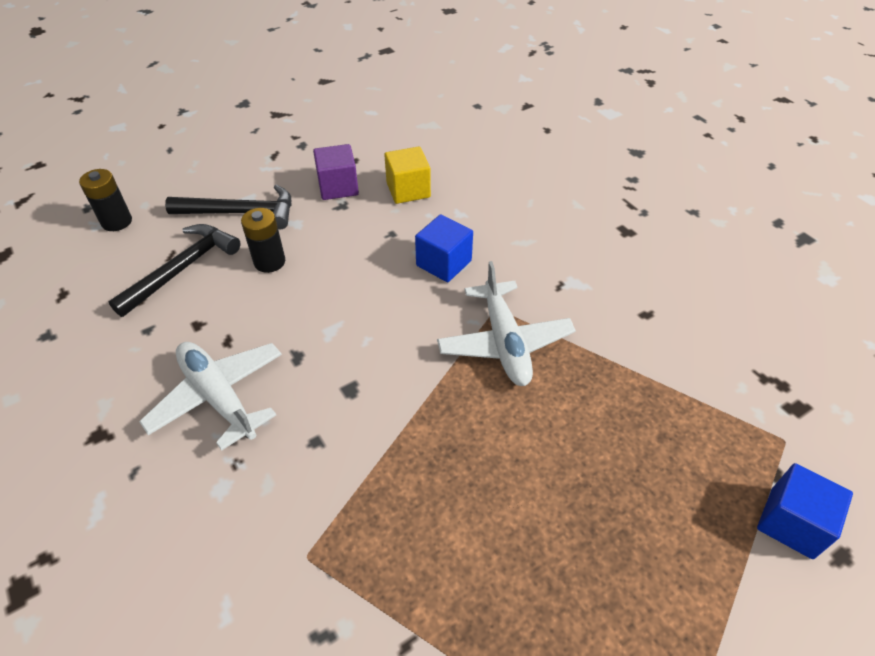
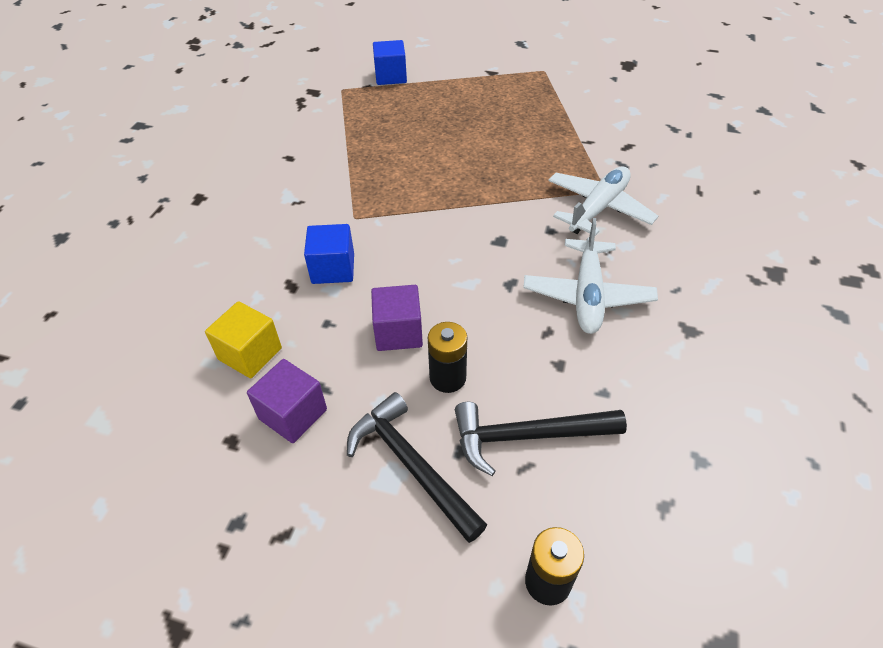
camera: 130 degrees left, 0 degrees up
(337, 261) = (398, 332): none -> purple cube
(504, 342) = (381, 199): white plane -> white plane (598, 208)

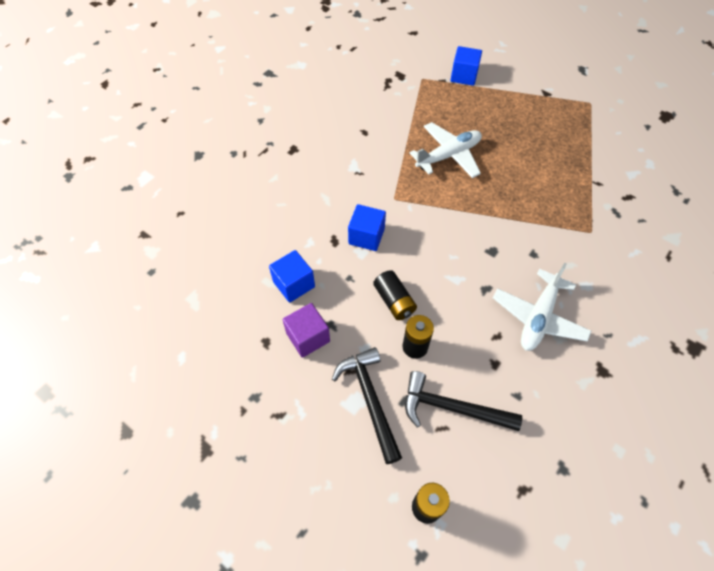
camera: 20 degrees right, 10 degrees up
(250, 354) = (294, 284): yellow cube -> blue cube
(398, 332) = (394, 301): purple cube -> black battery
(598, 208) = (579, 247): white plane -> white plane (448, 156)

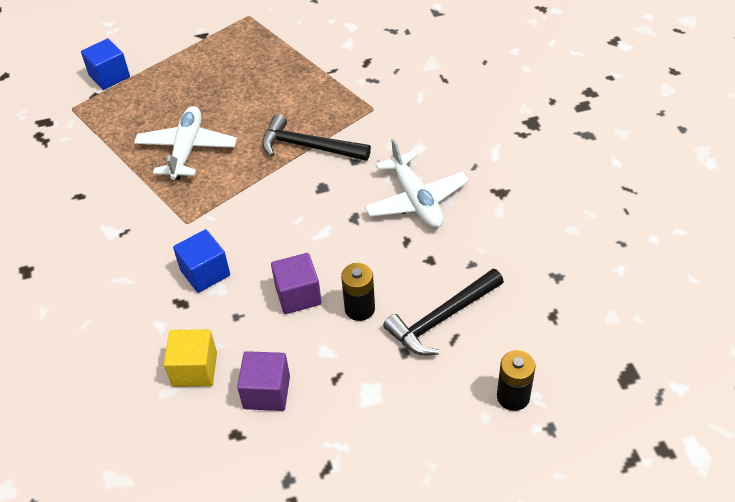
camera: 50 degrees left, 10 degrees down
(294, 284) = (194, 369): blue cube -> yellow cube
(370, 399) = (378, 378): black hammer -> black hammer (308, 146)
(394, 301) = (298, 295): black battery -> purple cube

